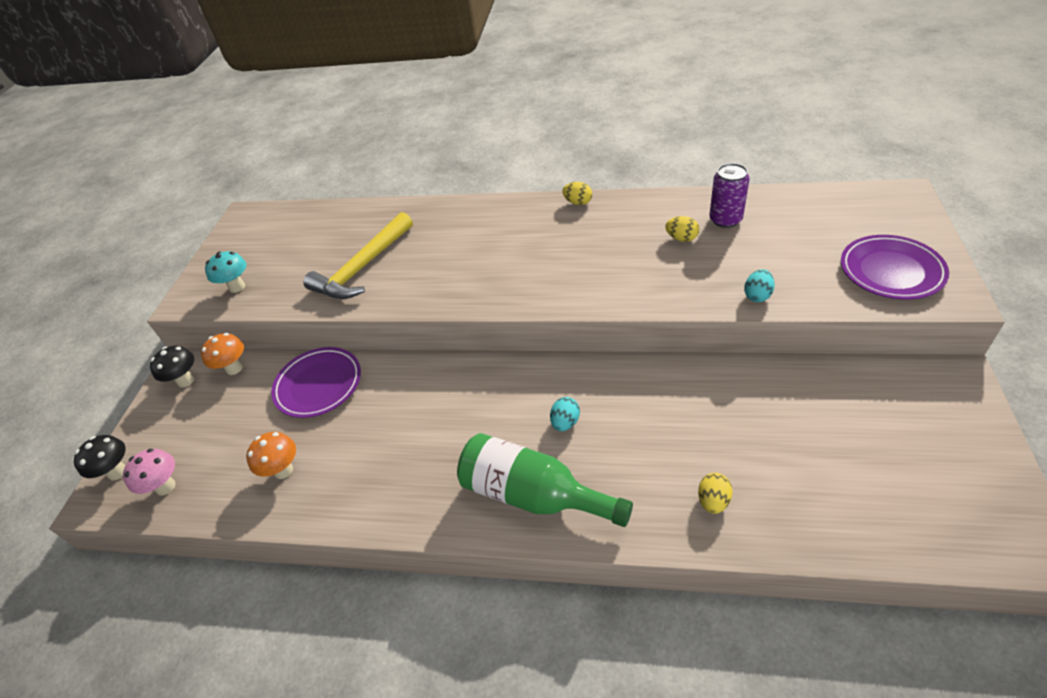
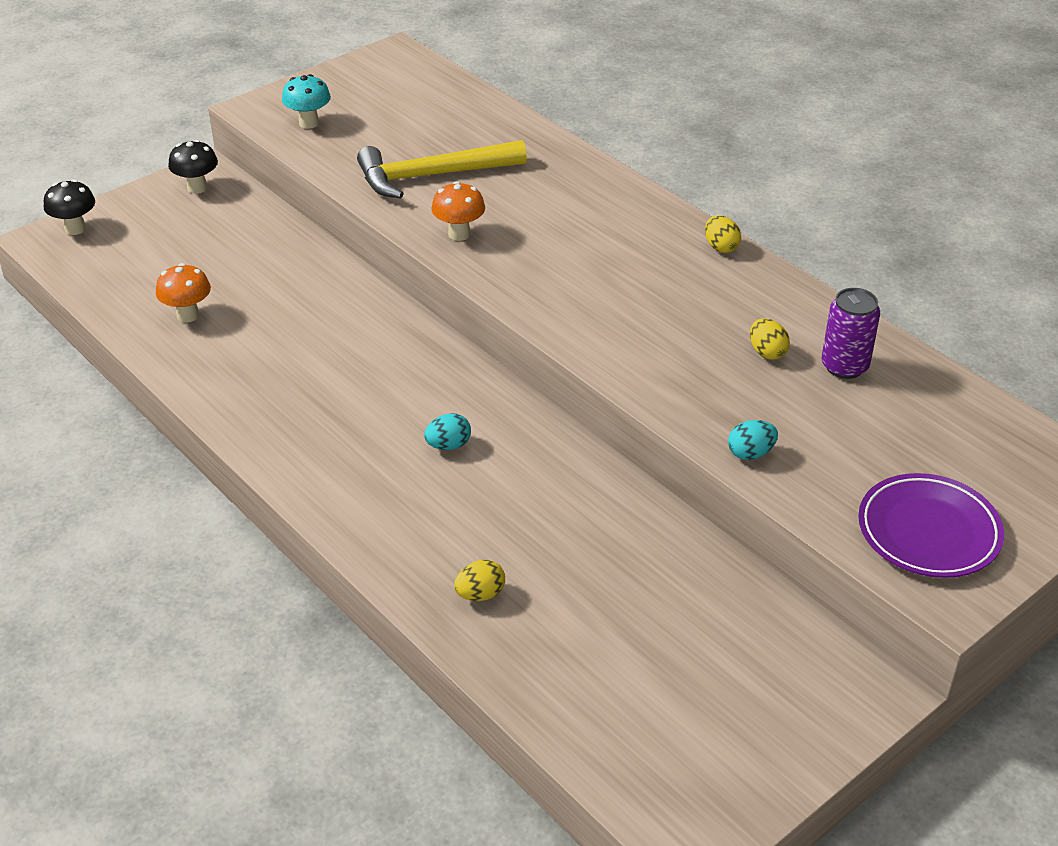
camera: 35 degrees right, 5 degrees down
(165, 487) = (95, 265): pink mushroom -> none
(234, 368) = (244, 203): orange mushroom -> orange mushroom (459, 234)
(319, 385) = (292, 266): purple plate -> none
(534, 495) = (346, 478): green bottle -> none

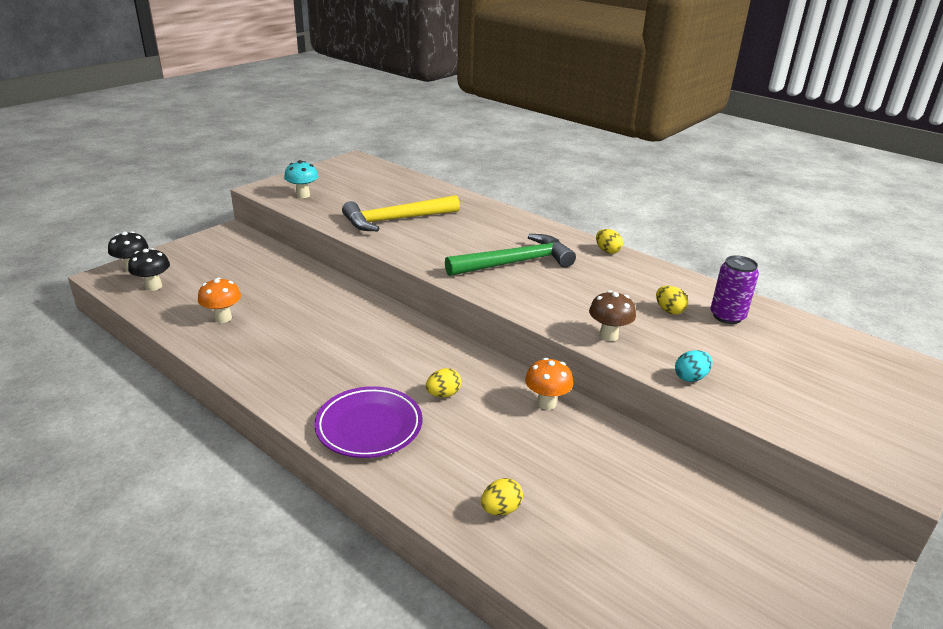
camera: 10 degrees left, 10 degrees down
(197, 188) = (224, 241): black mushroom -> black mushroom (153, 286)
(448, 445) = (443, 394): turquoise egg -> yellow egg
(459, 234) = (423, 251): orange mushroom -> orange mushroom (546, 403)
(581, 260) = (515, 263): none -> green hammer
(668, 385) = (608, 336): none -> brown mushroom
(928, 532) = (852, 424): purple plate -> purple plate (369, 426)

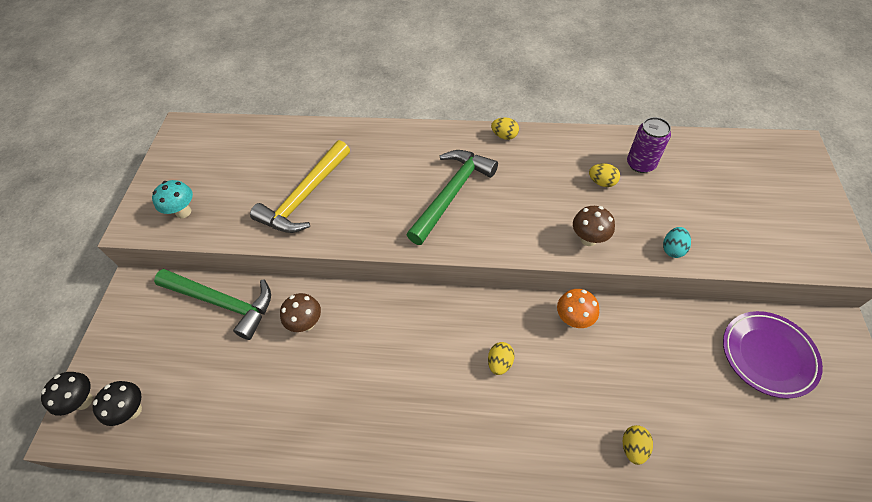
camera: 30 degrees left, 25 degrees up
(223, 318) = (243, 404): orange mushroom -> none
(276, 264) = (223, 302): none -> green hammer
(319, 300) = (306, 323): none -> brown mushroom
(369, 426) = (480, 438): purple plate -> purple plate (767, 355)

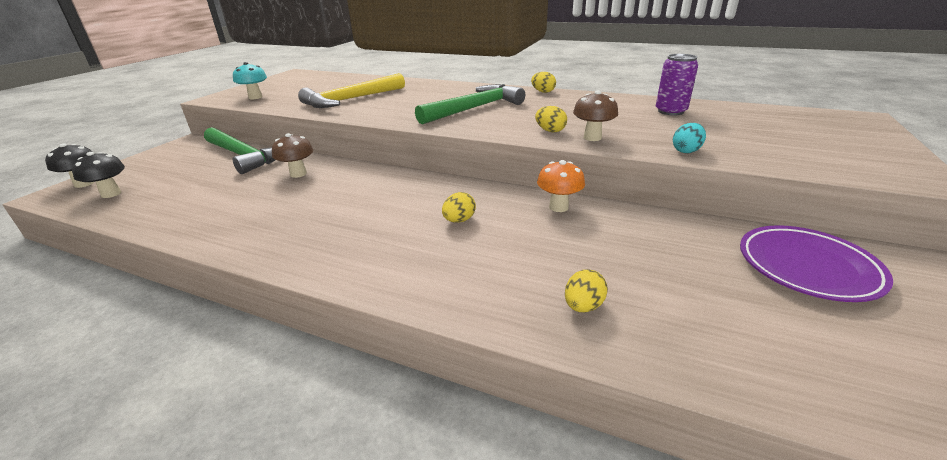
camera: 15 degrees right, 25 degrees down
(602, 182) = (624, 115): yellow egg -> yellow egg (550, 131)

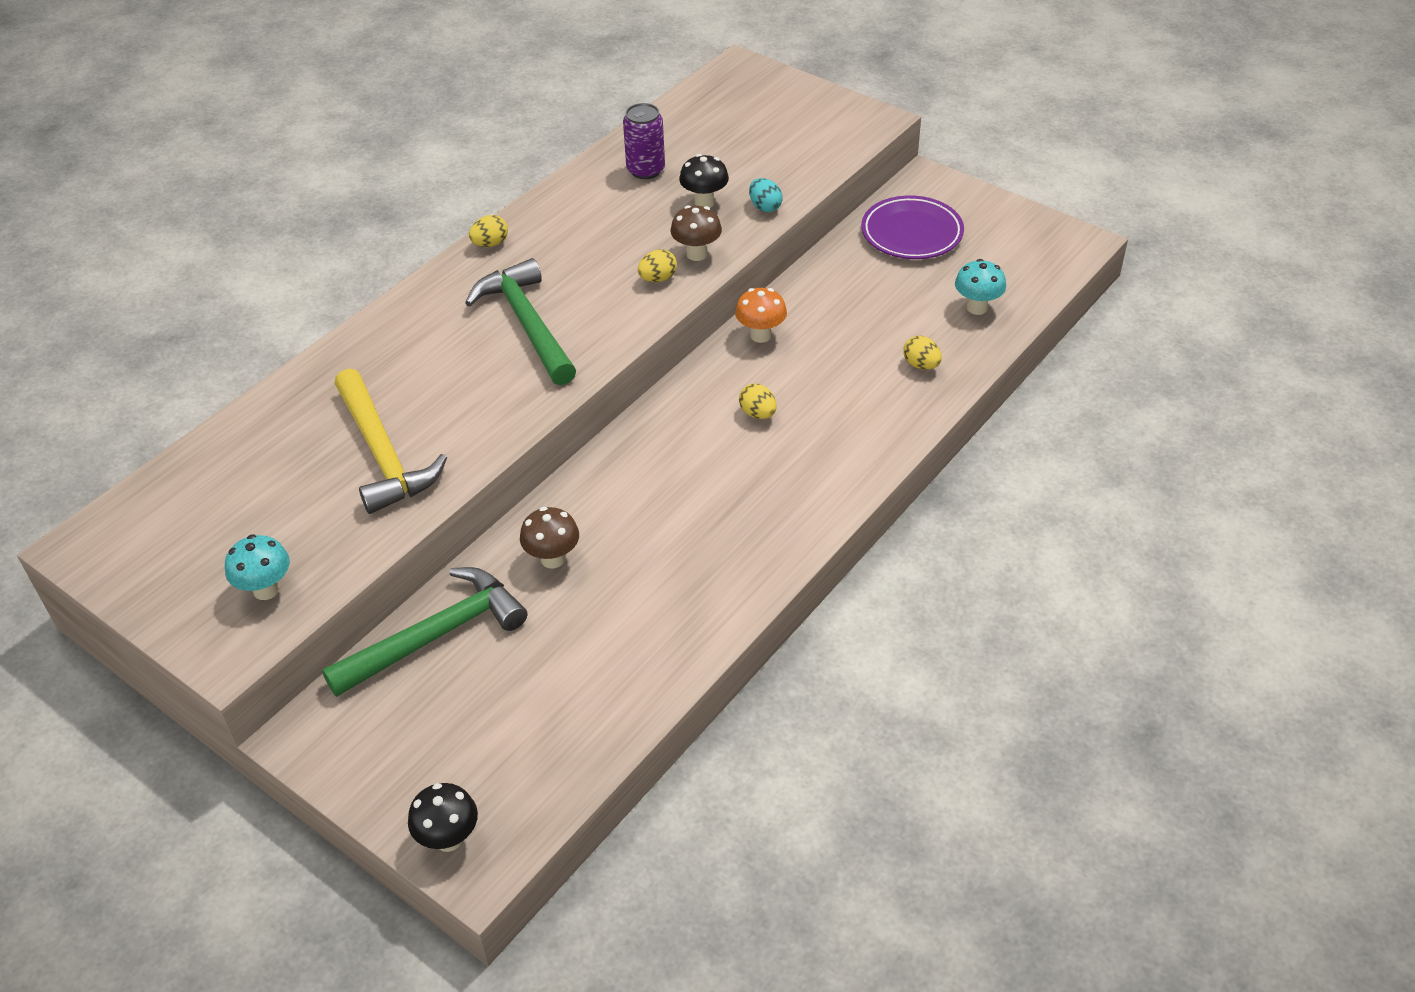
camera: 75 degrees left, 15 degrees up
(111, 194) = (515, 782): black mushroom -> black mushroom (704, 202)
(732, 342) = (977, 308): none -> turquoise mushroom

